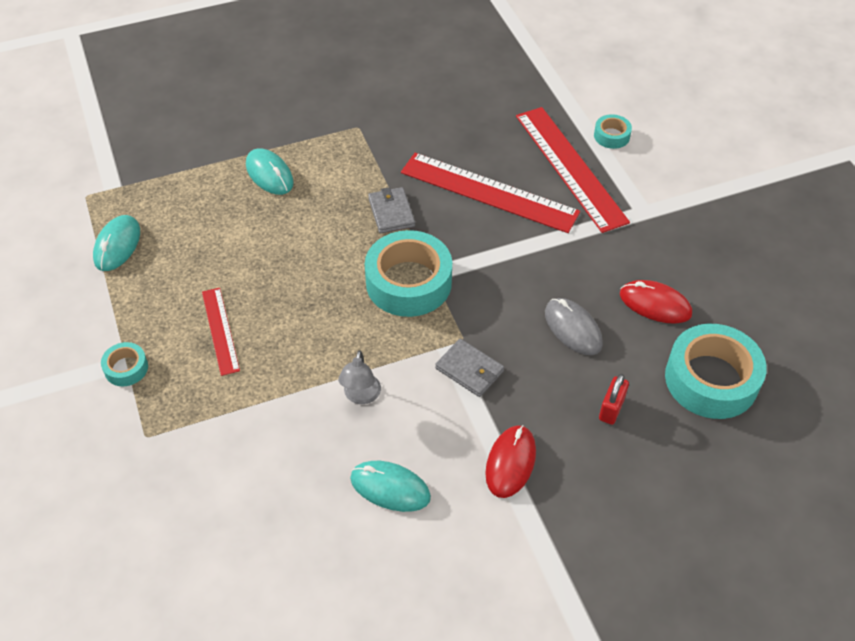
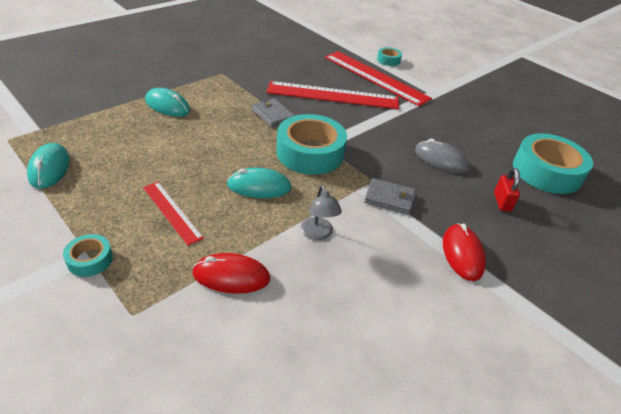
camera: 25 degrees left, 10 degrees down
(390, 488) = (384, 298): turquoise mouse -> turquoise mouse (259, 186)
(655, 304) = (480, 137): red mouse -> red mouse (231, 276)

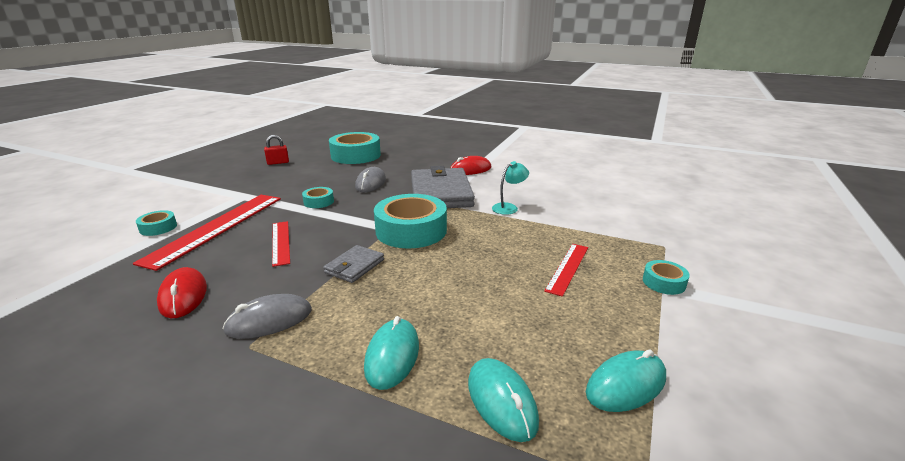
camera: 110 degrees left, 15 degrees down
(231, 276) = (586, 224): red mouse -> red mouse (183, 296)
(238, 80) = (269, 320): none -> grey mouse
(259, 186) = (486, 240): turquoise mouse -> turquoise mouse (501, 401)
(318, 234) = (509, 207): grey lamp -> turquoise lamp
(333, 95) = (280, 242): red ruler -> red ruler, size x0.53
(389, 198) = (440, 193): grey wallet -> grey wallet, size x2.07
(403, 122) = (318, 202): none -> turquoise tape
(502, 202) = (405, 164): red padlock -> red padlock (278, 162)

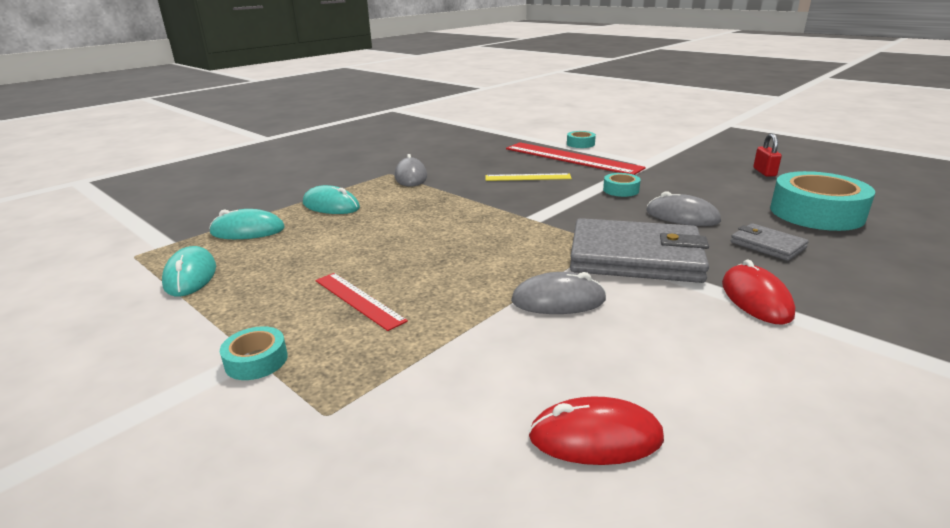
camera: 110 degrees right, 0 degrees up
(183, 296) = (464, 157): red mouse -> red mouse (595, 437)
(280, 242) = (528, 177): red ruler -> yellow ruler
(354, 266) = (461, 200): grey wallet -> grey wallet (767, 245)
(411, 230) = (519, 227): turquoise tape -> none
(509, 207) = (558, 300): turquoise lamp -> grey mouse

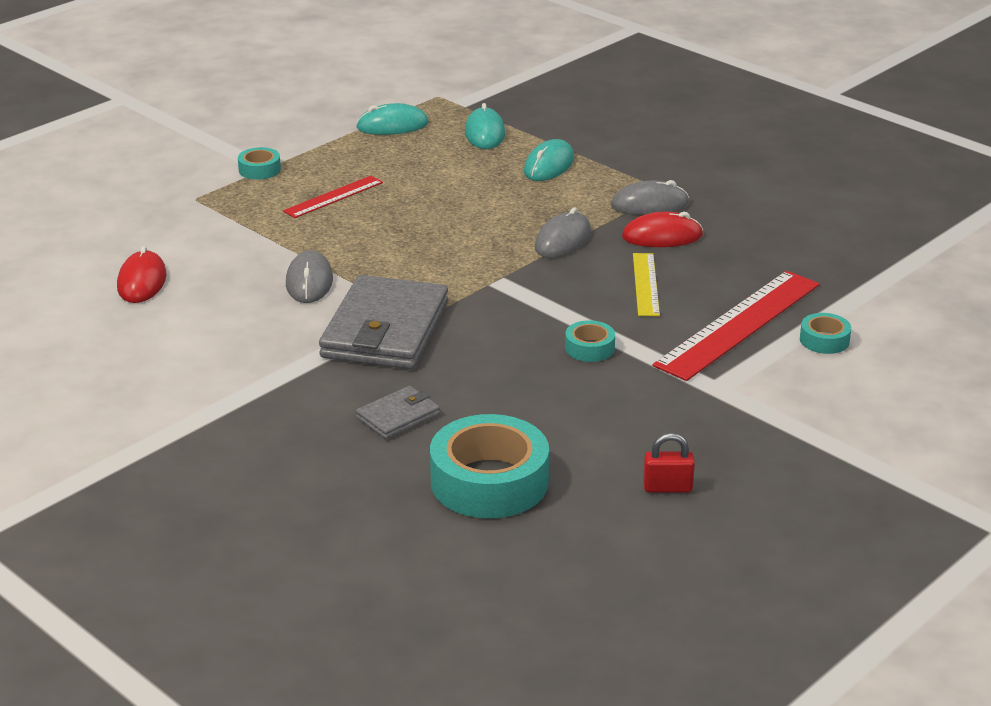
camera: 90 degrees right, 5 degrees up
(682, 216) = (490, 377): grey mouse -> grey mouse (563, 240)
(756, 299) = (285, 379): red mouse -> red mouse (662, 236)

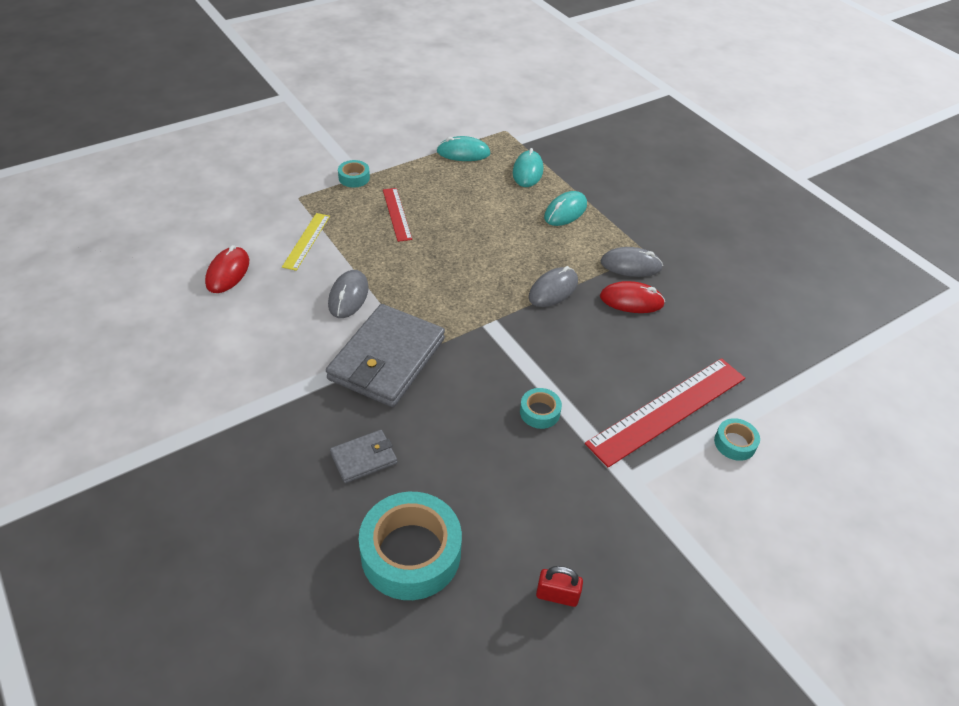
camera: 10 degrees right, 15 degrees up
(333, 197) = (397, 214): red ruler -> red ruler turned 75 degrees counterclockwise
(646, 284) = (604, 350): yellow ruler -> yellow ruler (307, 241)

